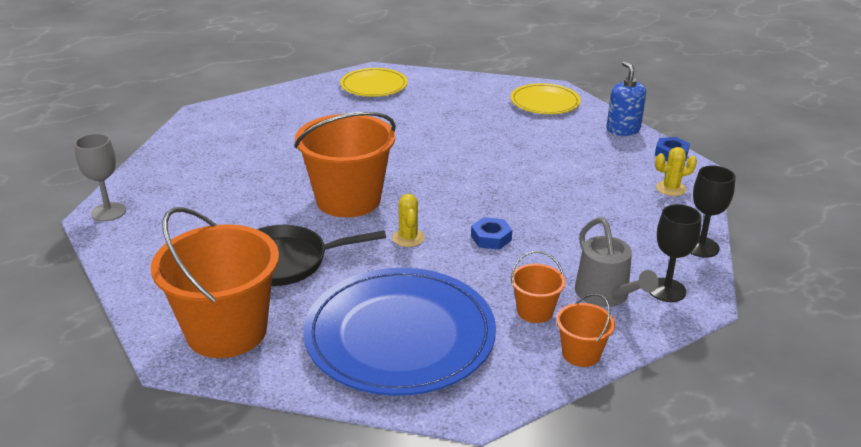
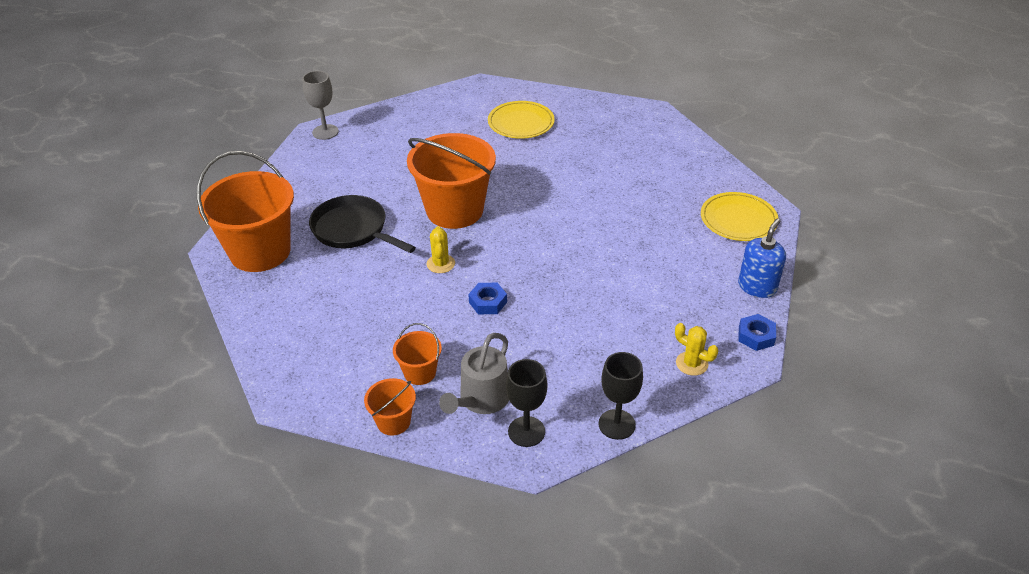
camera: 50 degrees right, 10 degrees up
(374, 86) = (629, 125): yellow plate -> yellow plate (521, 123)
(400, 335) = (326, 324): blue plate -> none
(408, 238) = (440, 264): yellow cactus -> yellow cactus turned 45 degrees counterclockwise

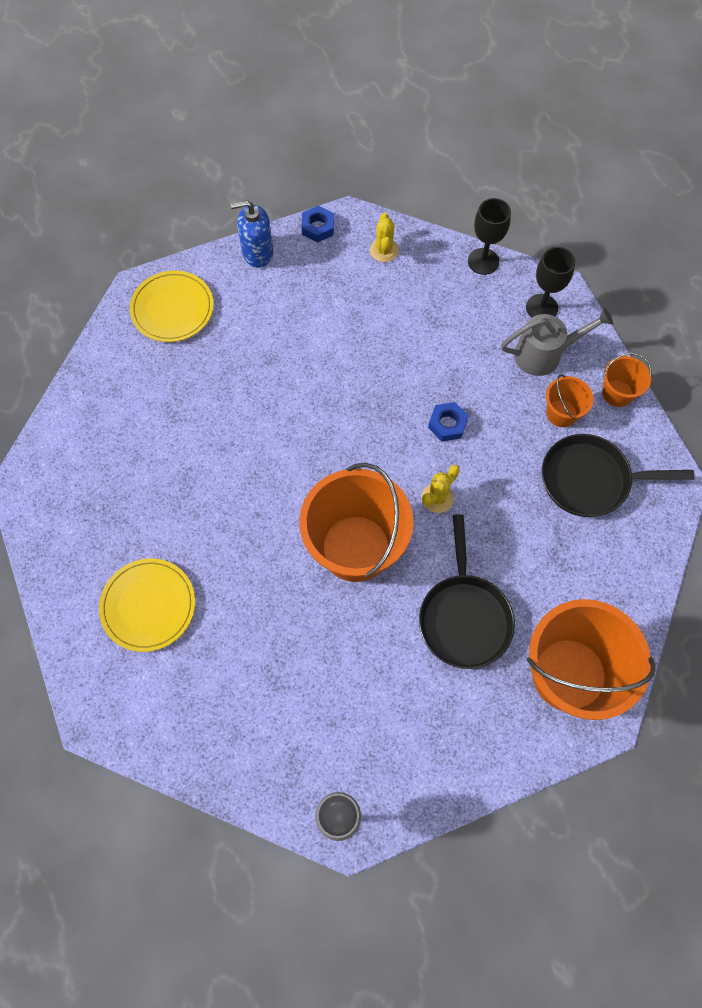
camera: 130 degrees left, 25 degrees up
(352, 350) = (590, 480): none -> black pan

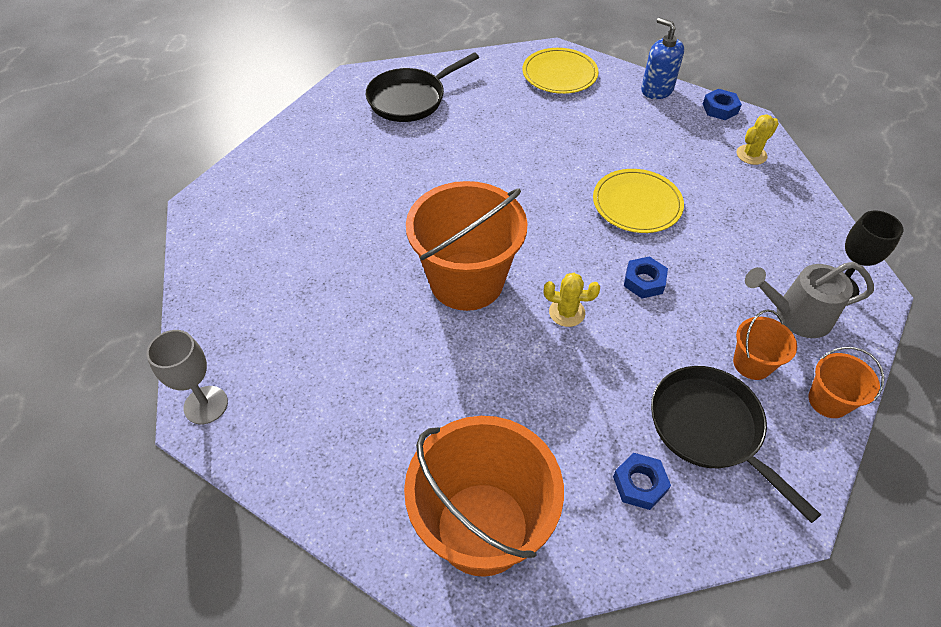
camera: 55 degrees right, 15 degrees down
(148, 606) = (312, 185): yellow plate -> yellow plate (637, 204)
(464, 617) = (469, 397): black pan -> black pan (410, 99)
(483, 261) = (827, 221): black goblet -> none
(544, 354) = (795, 316): grey watering can -> grey watering can turned 135 degrees clockwise
(600, 554) = (639, 484): none -> blue nut

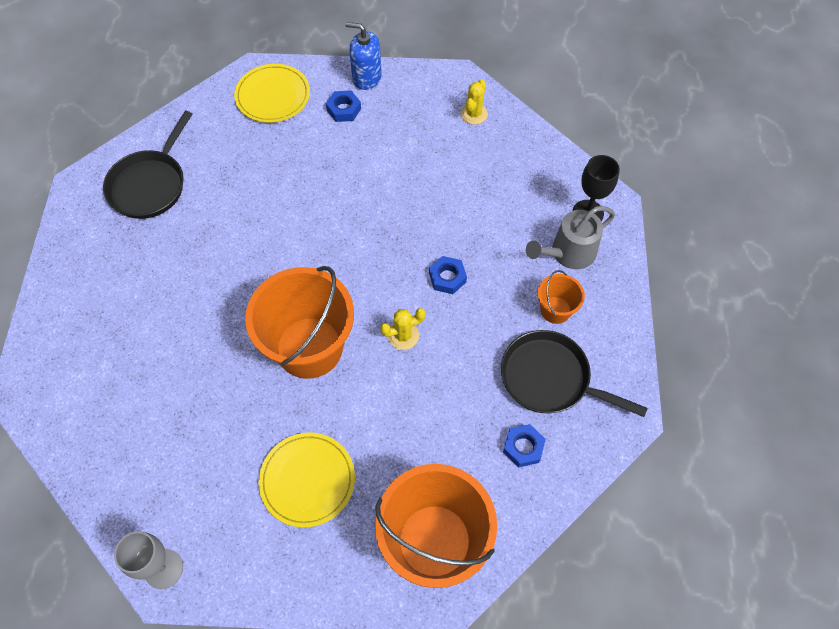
camera: 30 degrees left, 10 degrees up
(637, 204) = (407, 206): yellow plate -> yellow plate (307, 480)
(720, 109) = (428, 75): blue nut -> blue nut (344, 109)
(828, 401) = (617, 313): orange bucket -> none

